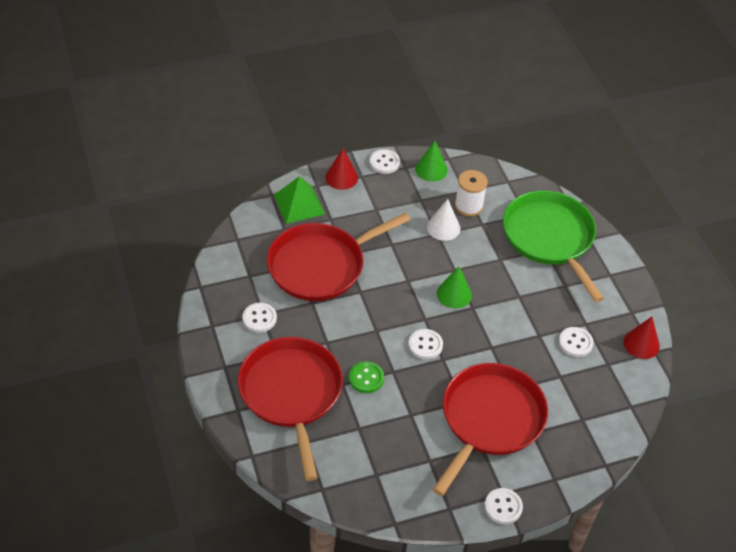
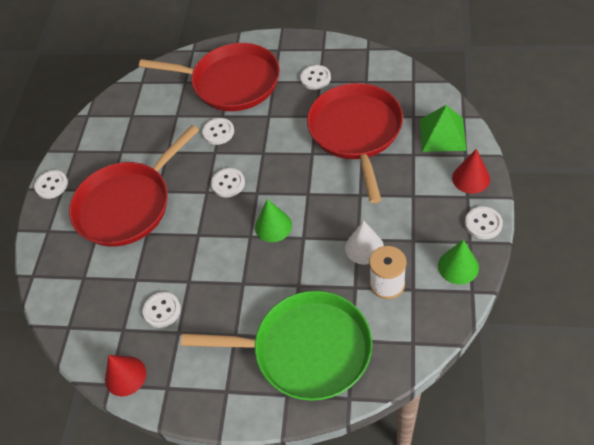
camera: 125 degrees right, 5 degrees up
(366, 378) = (218, 132): green button -> white button
(489, 420) = (128, 205): red pan -> red pan turned 75 degrees clockwise

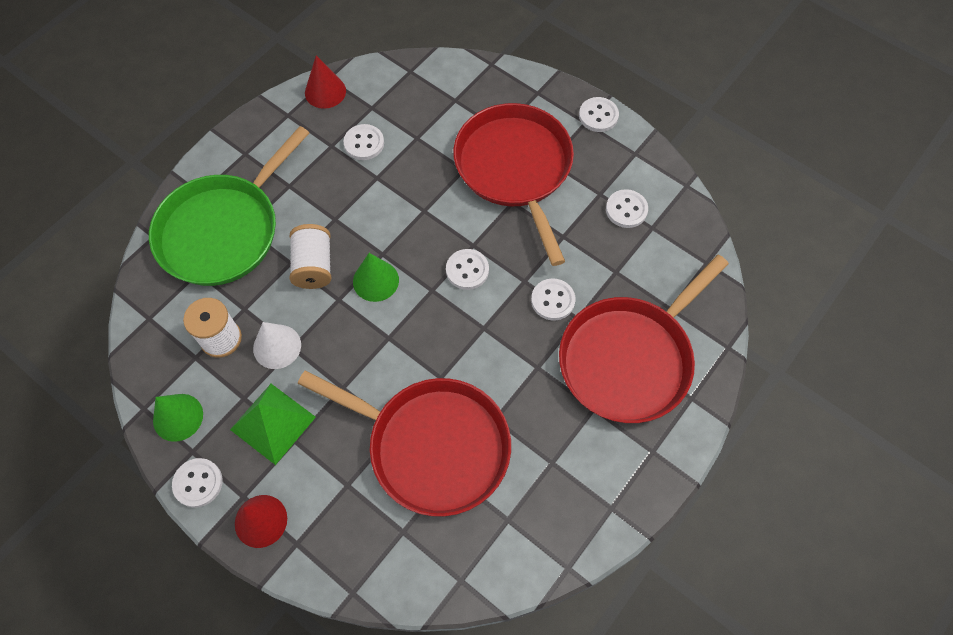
camera: 115 degrees right, 10 degrees up
(290, 269) = (314, 266): none -> white spool
(315, 78) = (561, 461): white button -> white button (626, 210)
(442, 134) = (346, 543): green pyramid -> green pyramid (272, 423)

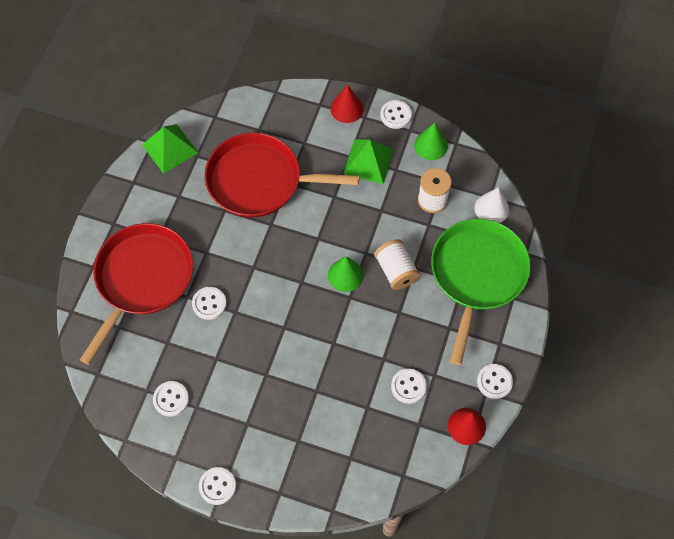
camera: 160 degrees right, 0 degrees up
(277, 346) = (391, 207): white cone -> white cone (491, 208)
(467, 270) = (281, 305): white button -> white button (494, 382)
(515, 169) = (273, 406): red pan -> none
(544, 546) = (170, 148): none -> green pyramid

